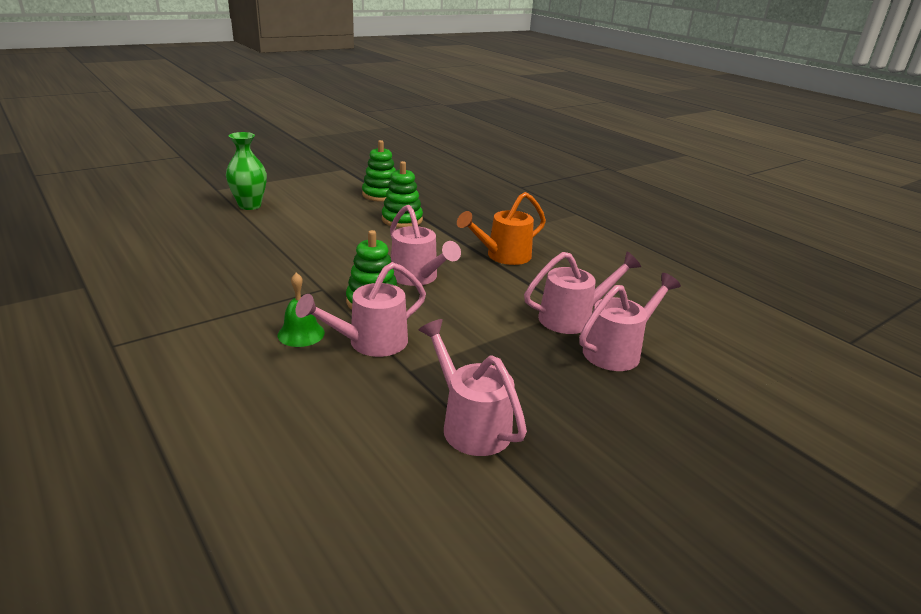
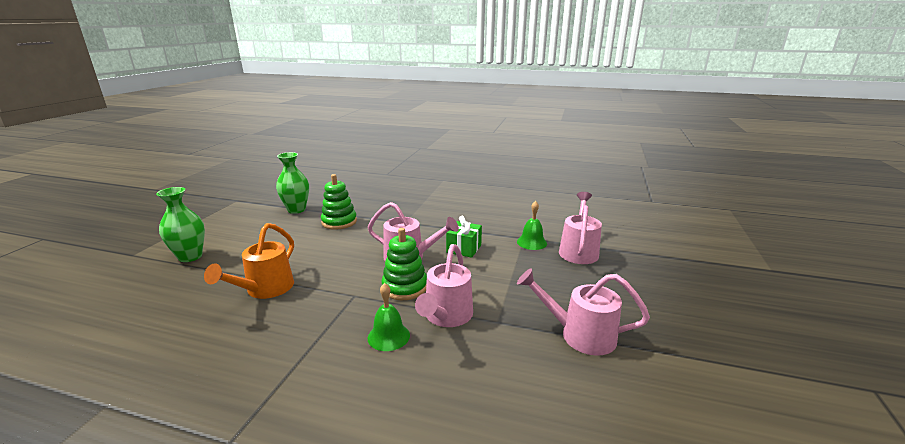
camera: 35 degrees left, 5 degrees down
(381, 195) = (296, 210): green stacking toy -> green vase
(484, 292) = (464, 248): none -> green gift
(503, 256) = (440, 221): orange watering can -> orange watering can (265, 290)
(572, 318) = (531, 242): pink watering can -> green bell

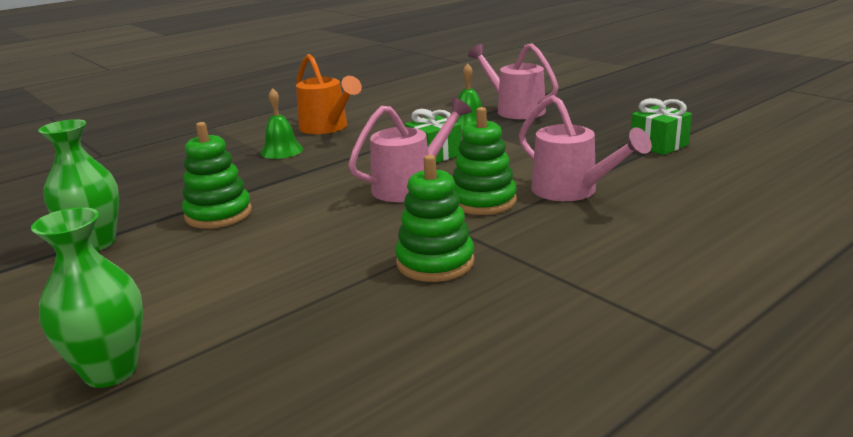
camera: 55 degrees left, 0 degrees up
(265, 290) = (363, 297): orange watering can -> orange watering can (327, 128)
(312, 297) = (435, 262): none -> green stacking toy
(388, 336) = (581, 227): green bell -> green bell (281, 151)
(579, 335) = (659, 145): pink watering can -> green gift

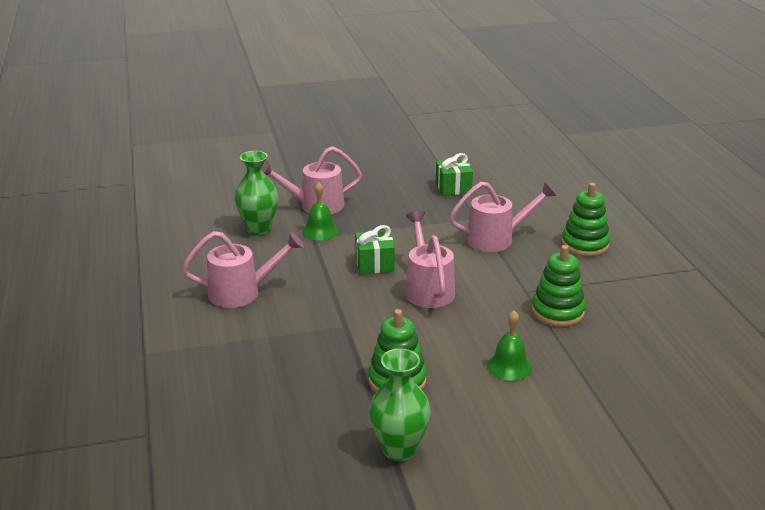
camera: 65 degrees left, 5 degrees up
(111, 371) = (613, 452): green vase -> green vase (258, 229)
(281, 151) = (277, 327): green bell -> green bell (509, 366)
(327, 128) = (242, 293): orange watering can -> pink watering can
(483, 201) = (482, 271): green stacking toy -> green stacking toy (585, 245)

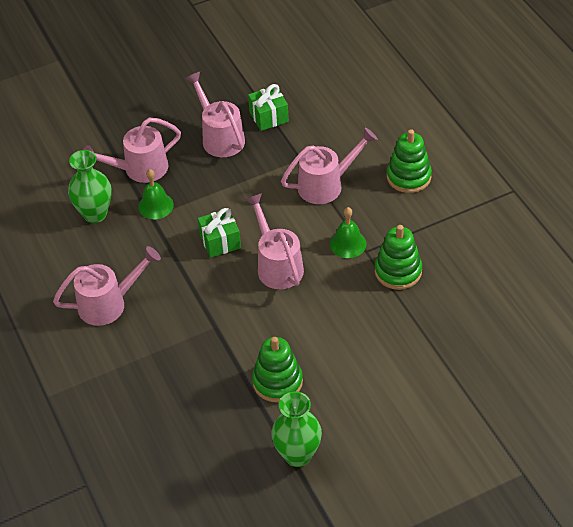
camera: 10 degrees left, 20 degrees up
(401, 195) = (220, 137): none -> pink watering can
(509, 366) = (368, 346): green bell -> green bell (348, 244)

